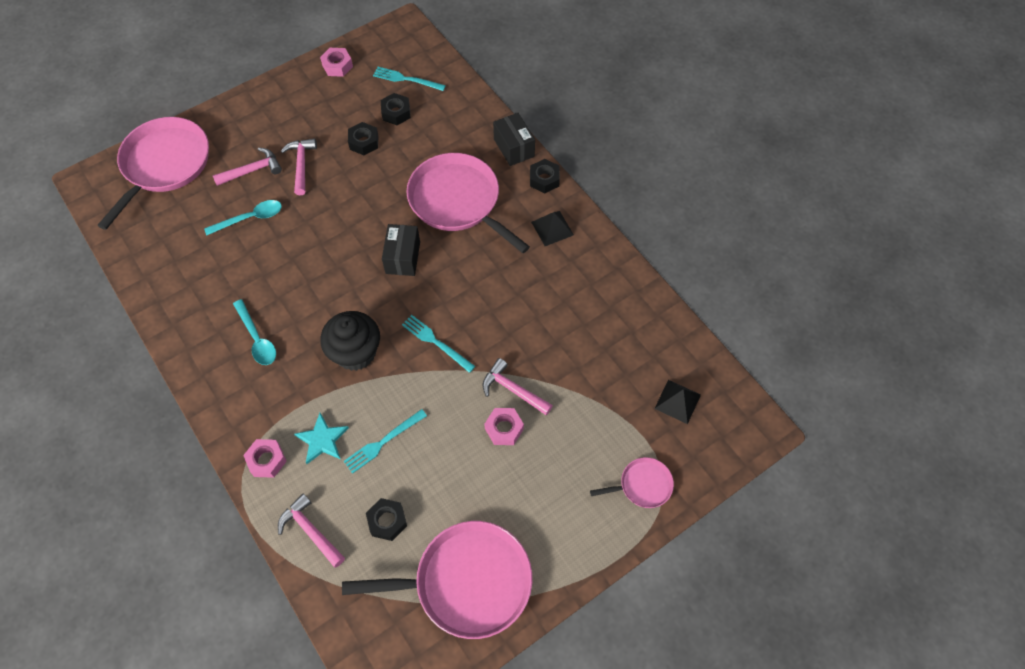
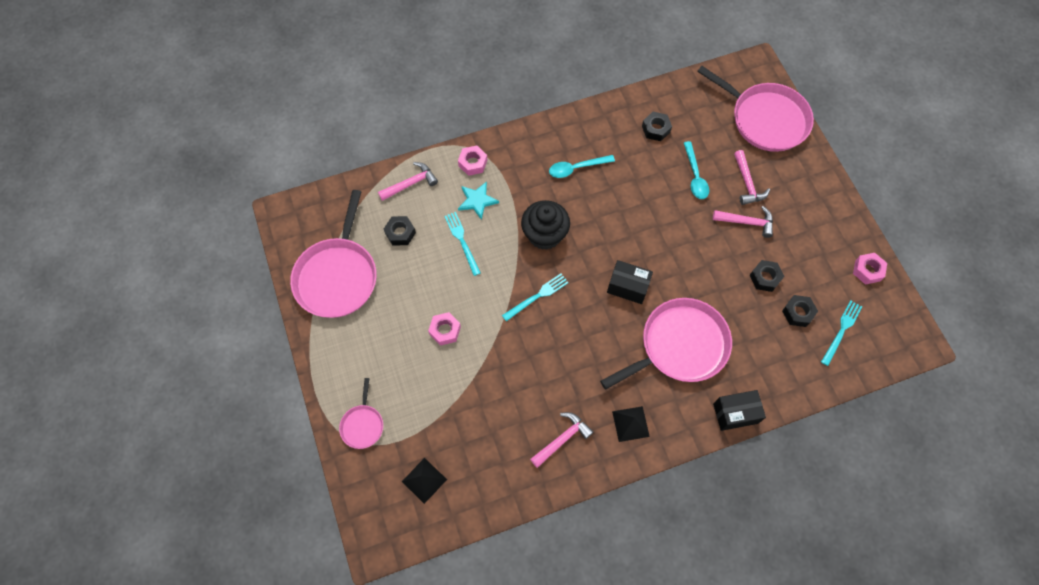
camera: 105 degrees right, 5 degrees up
(512, 389) = (477, 346): pink hammer -> pink hammer (562, 439)
(544, 179) = (690, 432): black nut -> black nut (656, 129)

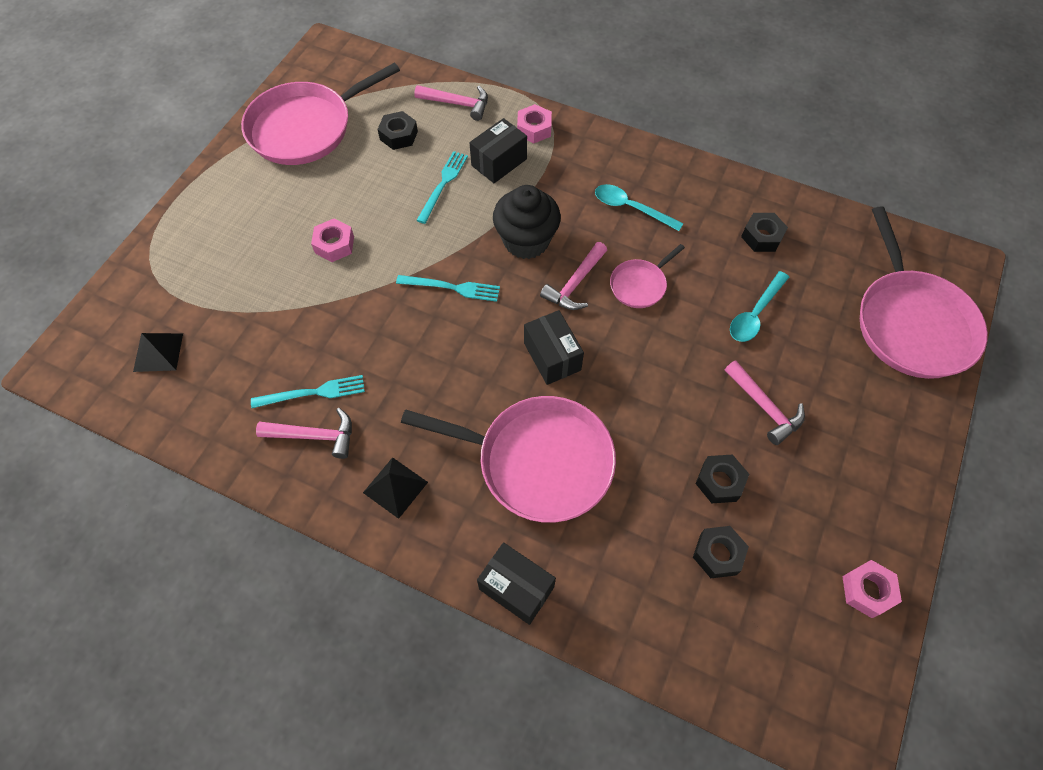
camera: 45 degrees right, 5 degrees down
(362, 425) = (173, 260): pink pan -> pink pan (640, 285)
(477, 201) = (499, 162): turquoise star -> black box
(747, 183) = (811, 369): pink hammer -> pink hammer (575, 284)
(841, 331) = (752, 625): turquoise fork -> turquoise fork (313, 393)

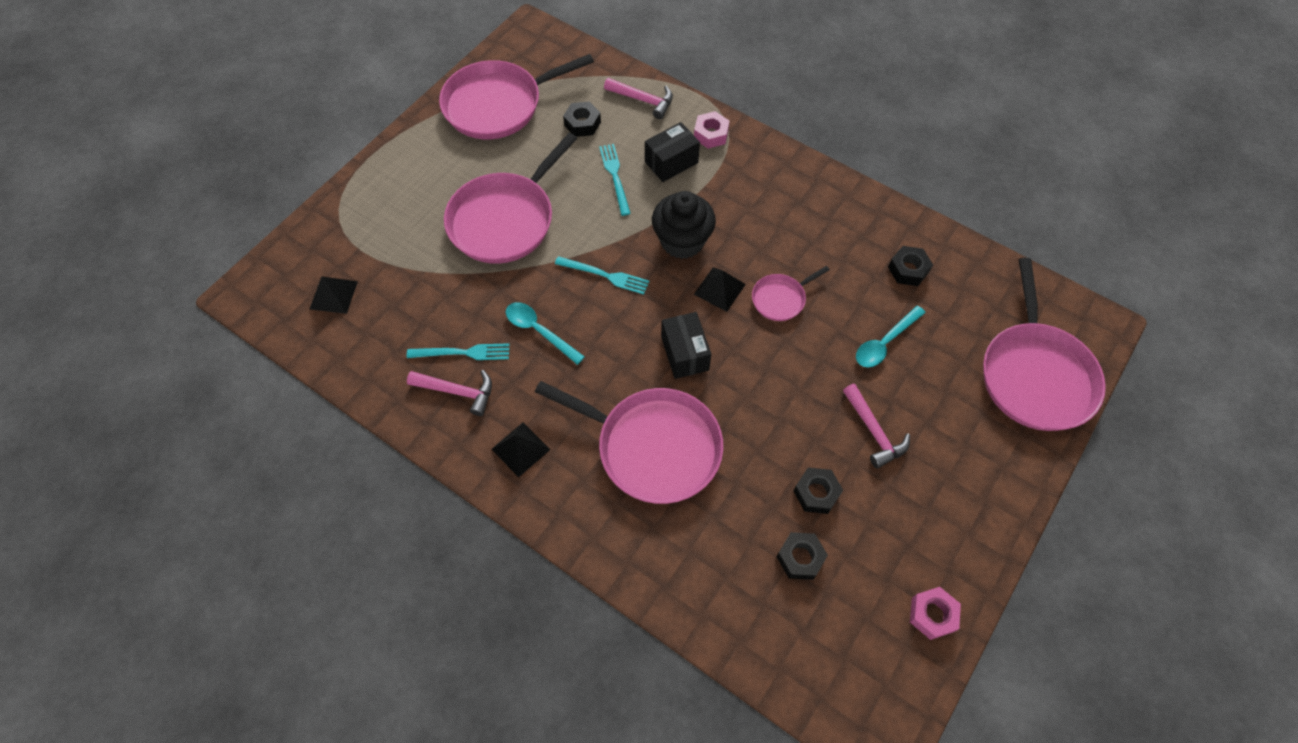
camera: 10 degrees right, 0 degrees up
(334, 245) = (505, 219): pink nut -> pink pan
(443, 184) = (615, 176): turquoise fork -> turquoise fork turned 45 degrees counterclockwise
(516, 588) = (611, 556): black box -> none
(575, 284) = (719, 289): pink hammer -> black pyramid
(631, 208) = (787, 224): turquoise spoon -> turquoise spoon (539, 331)

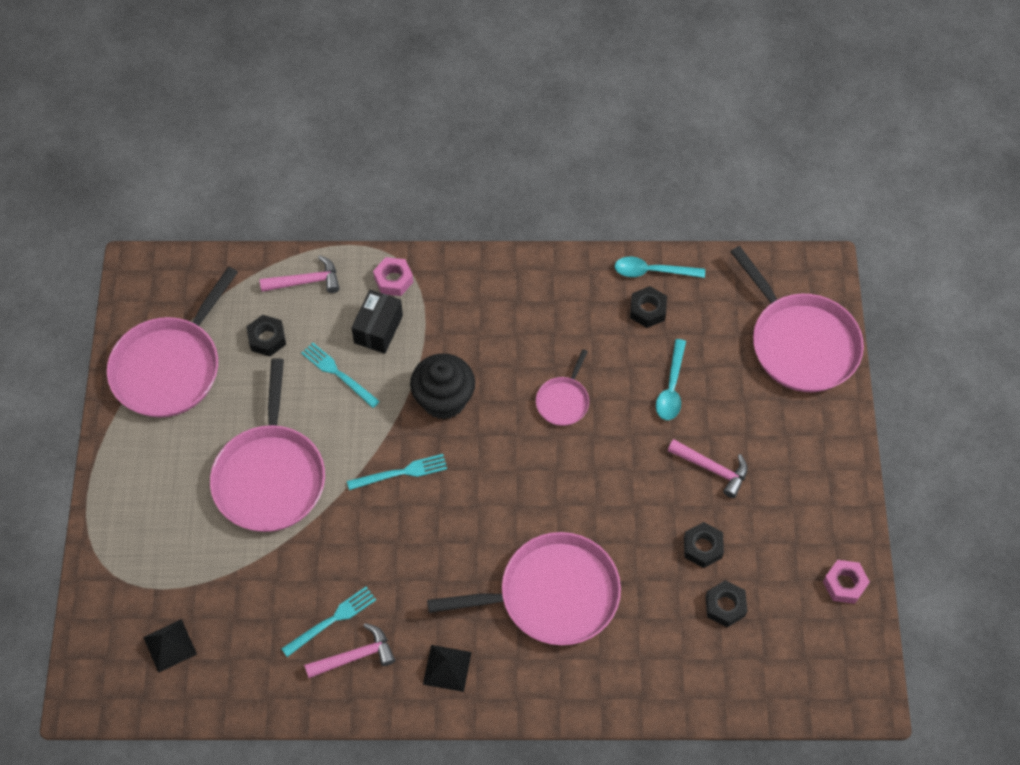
camera: 35 degrees left, 0 degrees up
(539, 331) = (383, 559): turquoise spoon -> turquoise spoon (652, 271)
(684, 353) = (520, 499): black box -> none
(719, 289) = (507, 424): black pyramid -> none

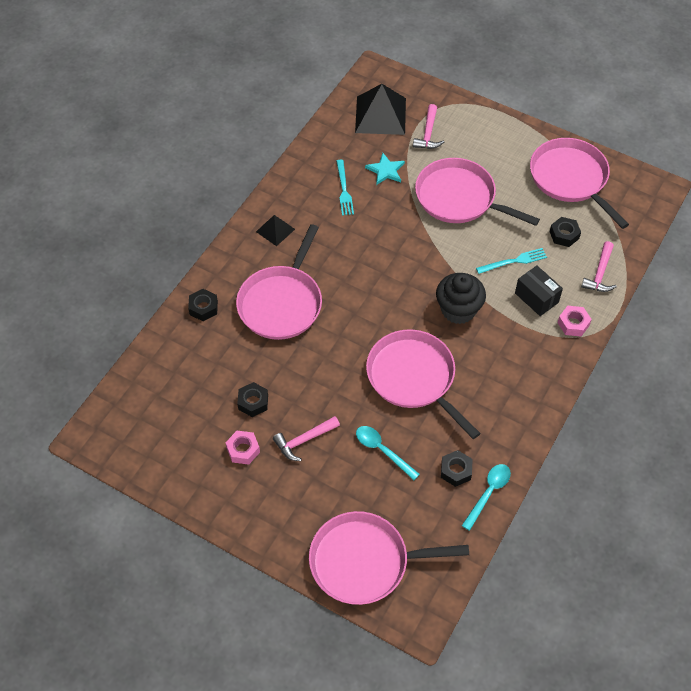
camera: 120 degrees right, 5 degrees down
(169, 645) = (380, 115): black pyramid -> black pyramid, size x1.89
(270, 586) = (385, 170): none -> turquoise star
(355, 656) = (314, 191): pink hammer -> pink hammer (428, 134)
(401, 473) = (419, 263): turquoise fork -> none
(563, 401) = (414, 378): pink pan -> pink pan, size x2.08
(725, 606) = (206, 392): black nut -> black nut (203, 308)
(844, 584) = (168, 472): pink nut -> pink nut (243, 450)

